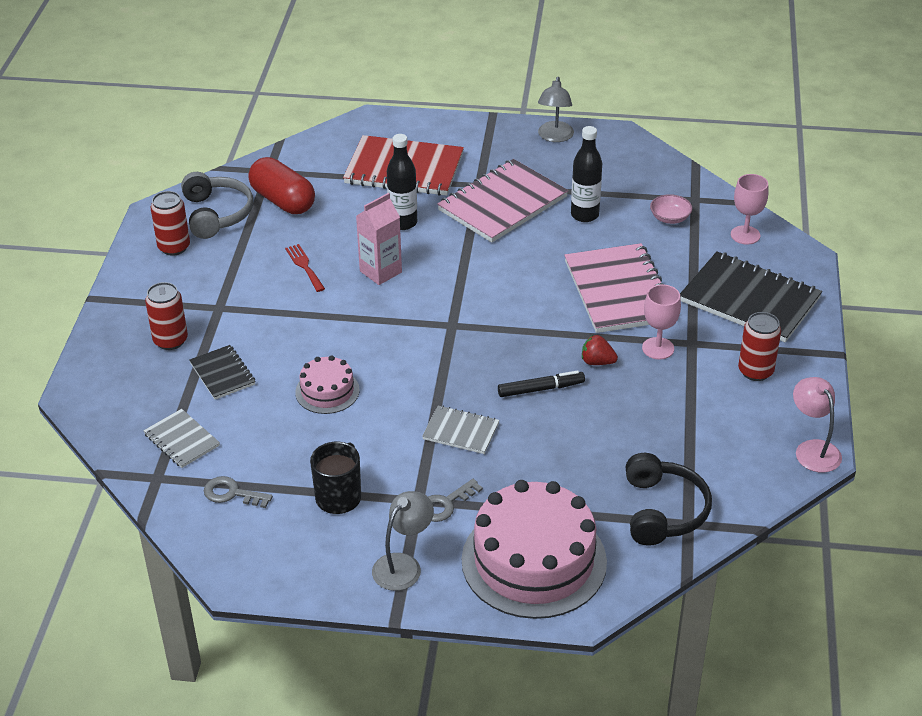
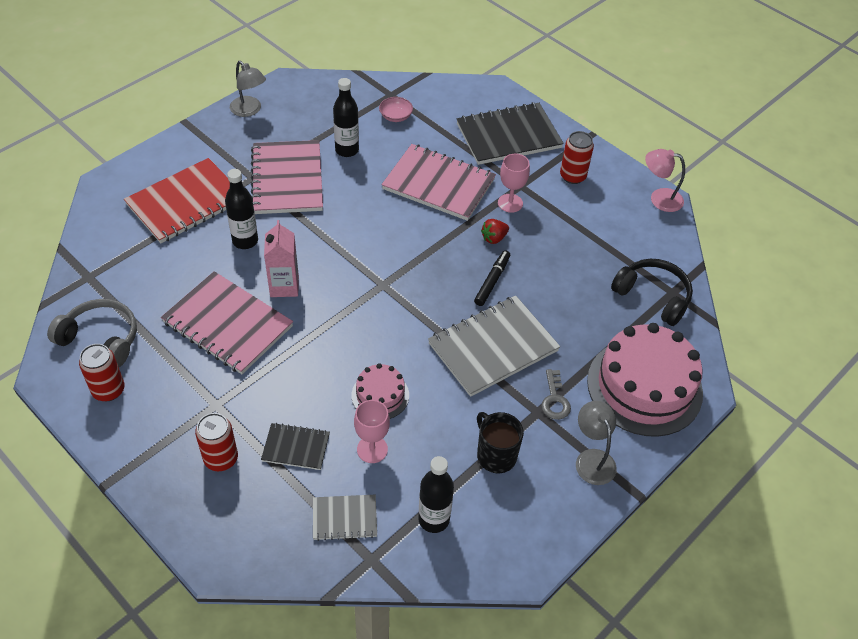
camera: 55 degrees left, 10 degrees up
(232, 493) = (434, 519): grey key -> black bottle
(283, 201) = (135, 290): red capsule -> none
(304, 266) = (228, 324): red fork -> pink notebook
(461, 431) = (493, 347): grey notebook -> grey notebook, size x1.95
(745, 235) = (449, 98): pink goblet -> pink goblet (372, 449)

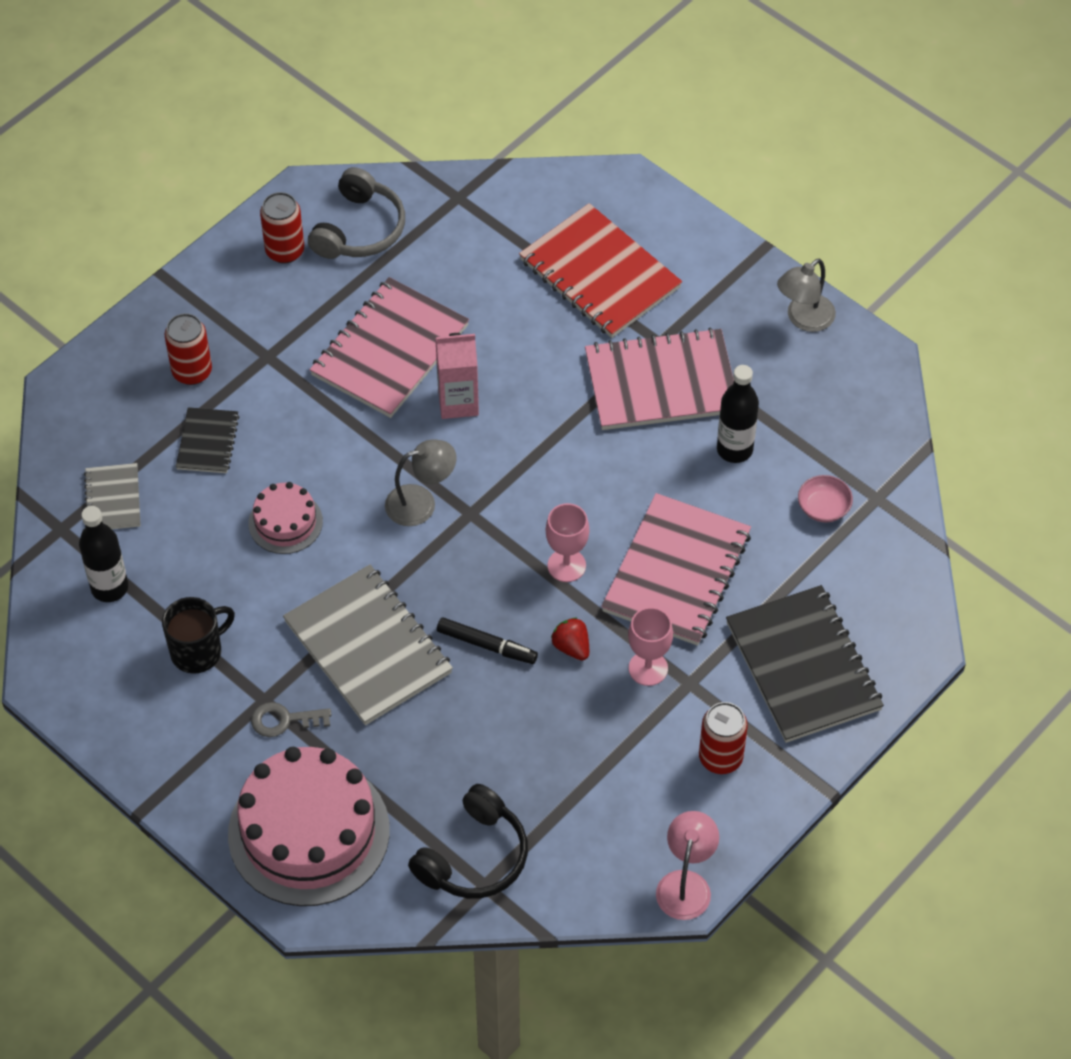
camera: 90 degrees right, 5 degrees up
(245, 241) = (535, 349): black bottle -> none
(372, 449) = (205, 519): pink goblet -> pink goblet (566, 565)
(592, 459) = (193, 761): grey lamp -> grey lamp (421, 503)

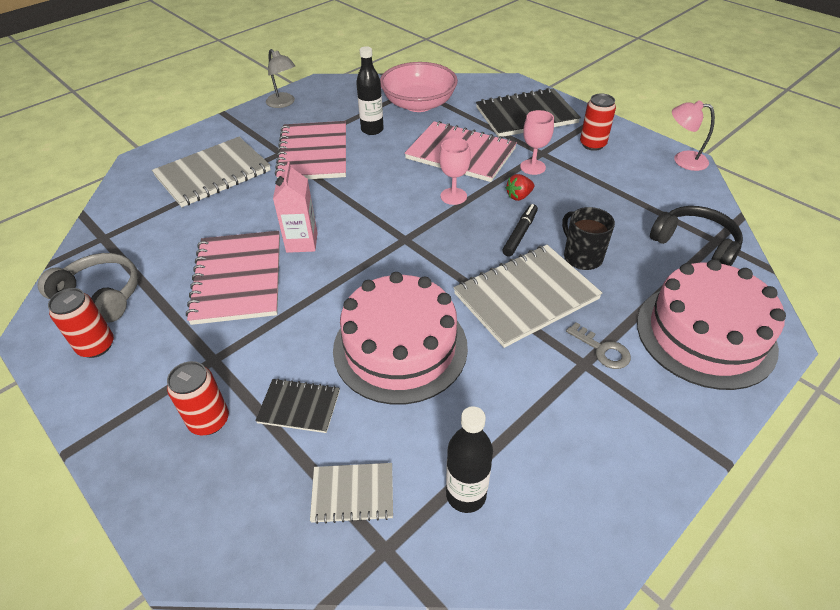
camera: 85 degrees left, 10 degrees down
(197, 651) = (539, 414): black mug -> black mug (582, 257)
(284, 720) = (602, 350): grey key -> grey key turned 45 degrees counterclockwise
(285, 522) = (400, 347): pink cake -> pink cake, size x2.03
(390, 350) = (238, 278): pink notebook -> pink notebook turned 45 degrees clockwise
(421, 503) = (391, 264): grey lamp -> none
(600, 274) = (213, 174): red notebook -> grey notebook
(823, 507) = (419, 104): pink bowl -> pink bowl, size x2.39

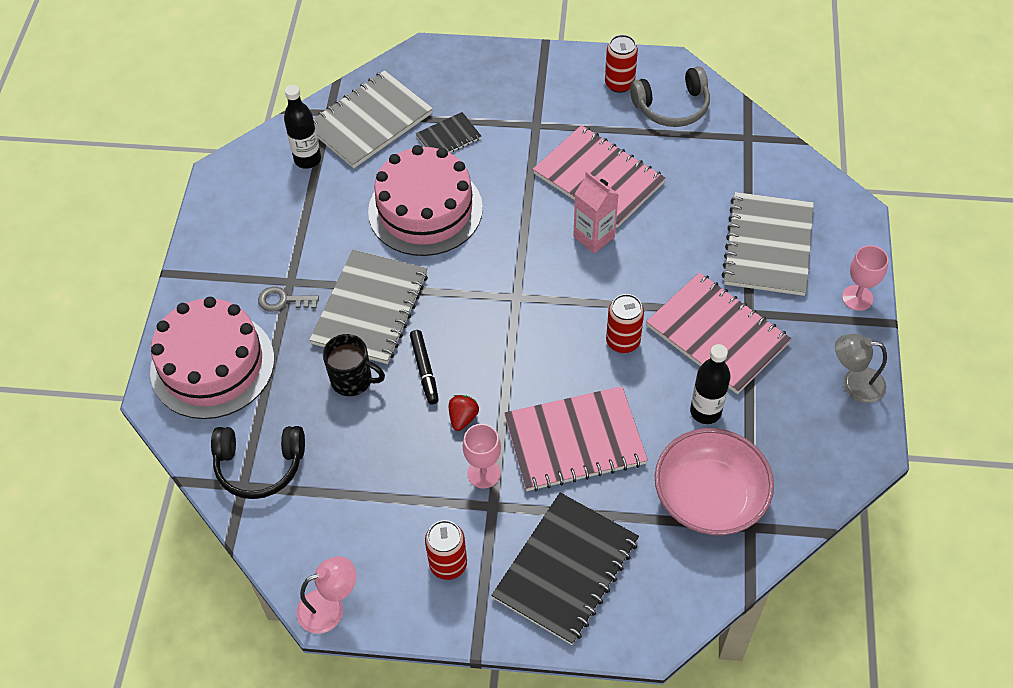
camera: 140 degrees right, 10 degrees up
(209, 420) = (491, 99): red can -> red can (623, 341)
(352, 493) = (370, 122): grey notebook -> grey notebook, size x1.95
(453, 196) = (523, 374): pink goblet -> pink goblet (857, 298)

